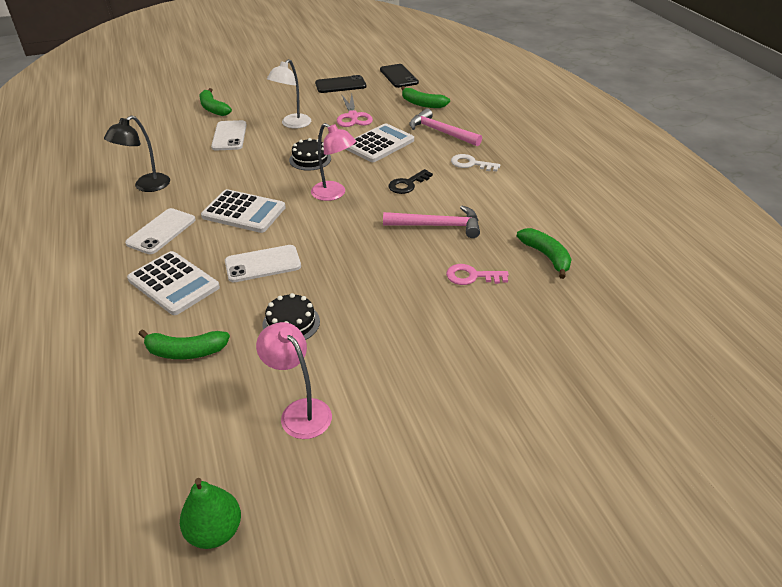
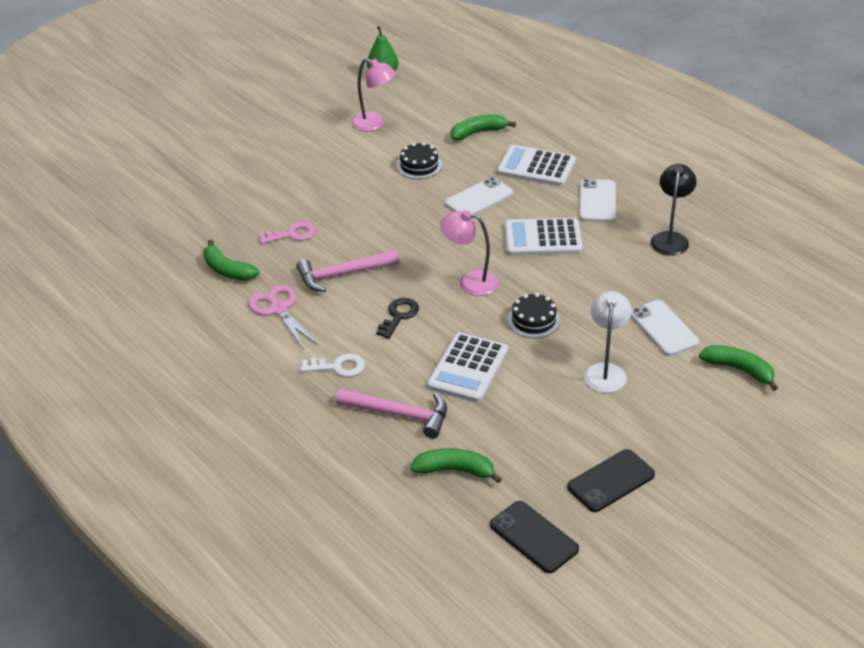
camera: 160 degrees right, 0 degrees up
(353, 116) = (538, 411): pink scissors -> pink scissors (279, 309)

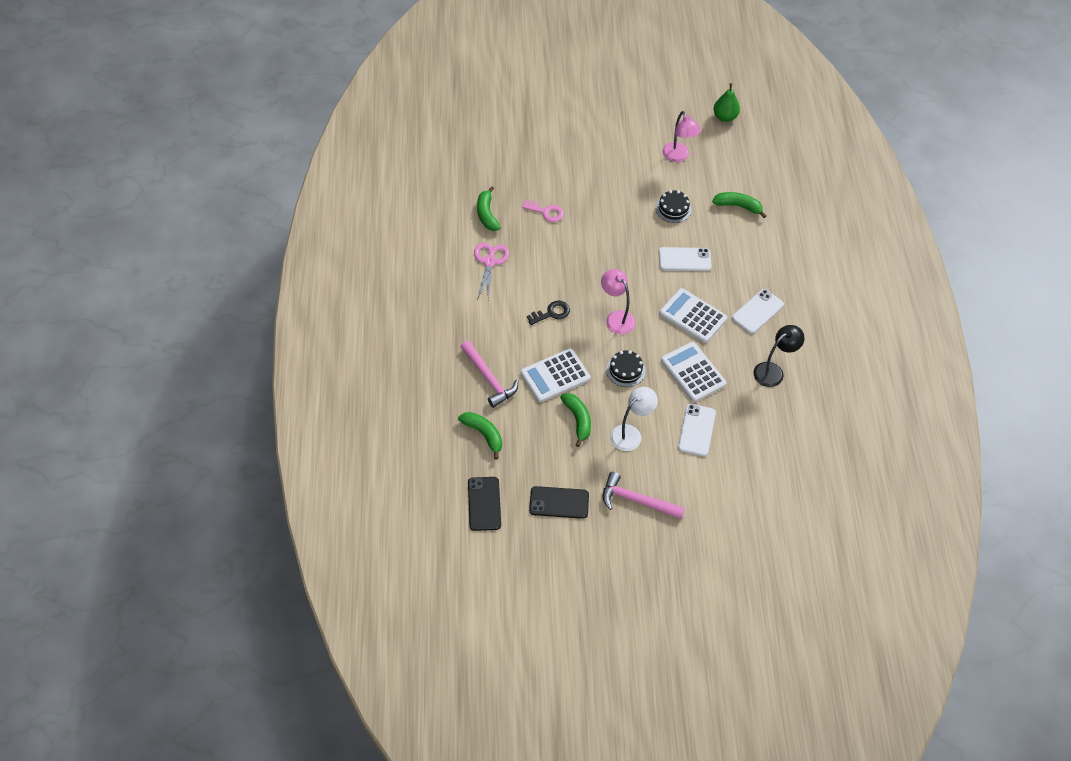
camera: 35 degrees right, 15 degrees up
(338, 367) = (485, 324): white key -> none
(342, 274) = (548, 261): pink hammer -> pink hammer (636, 500)
(536, 167) = (747, 259): white calculator -> white calculator (693, 372)
(739, 370) = (710, 489): green banana -> green banana (578, 420)

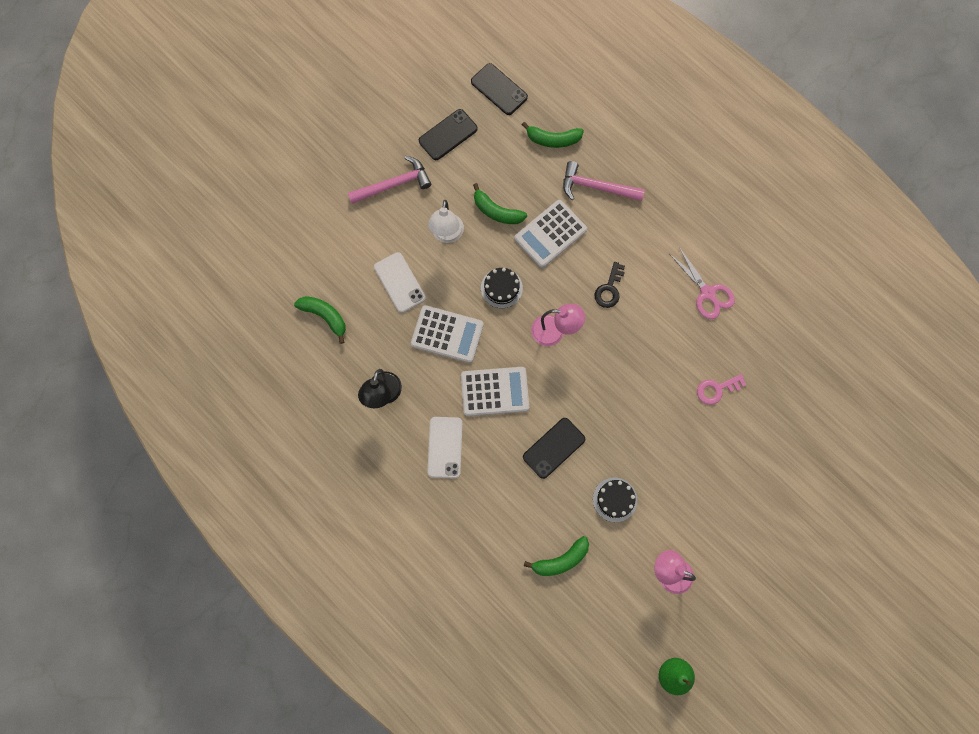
camera: 140 degrees right, 20 degrees up
(487, 214) = (761, 339): green banana -> green banana (325, 316)
(555, 376) = (550, 234): white calculator -> white calculator turned 150 degrees counterclockwise
(684, 259) = (554, 448): white phone -> black phone

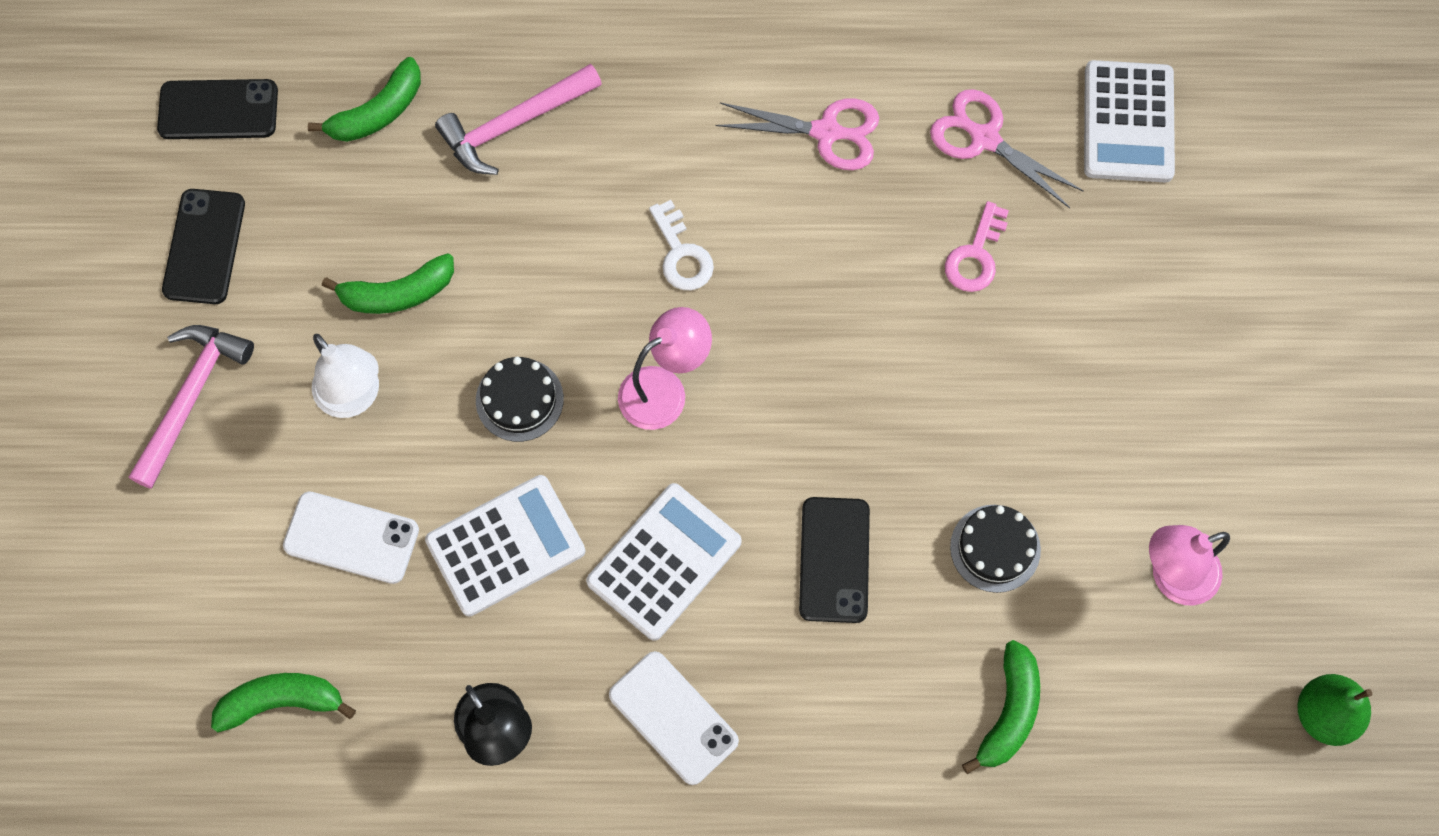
camera: 45 degrees left, 5 degrees down
(550, 234) = (513, 253): white calculator -> white calculator (1128, 122)
(609, 289) = (681, 254): black key -> white key
(765, 350) = (985, 139): none -> pink scissors

